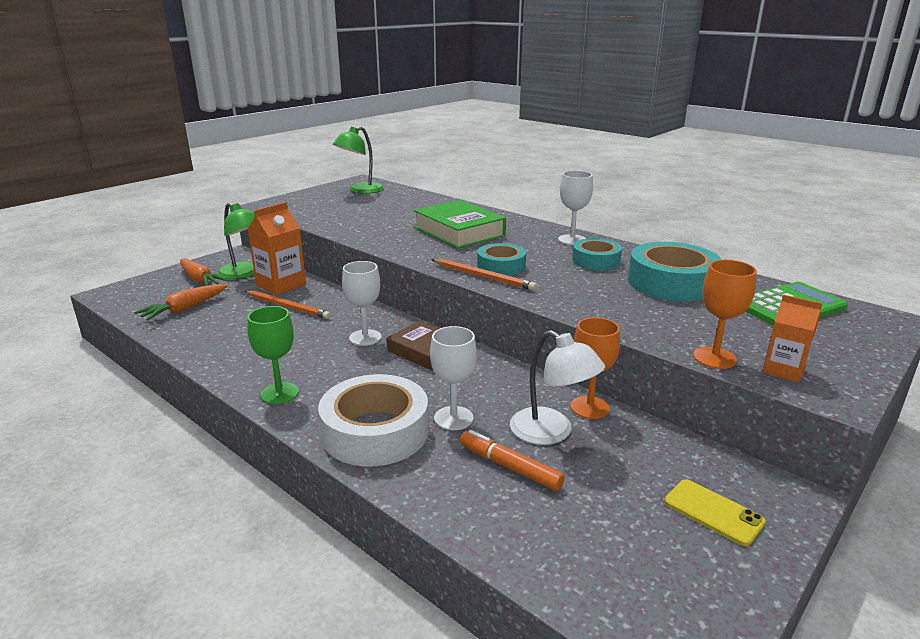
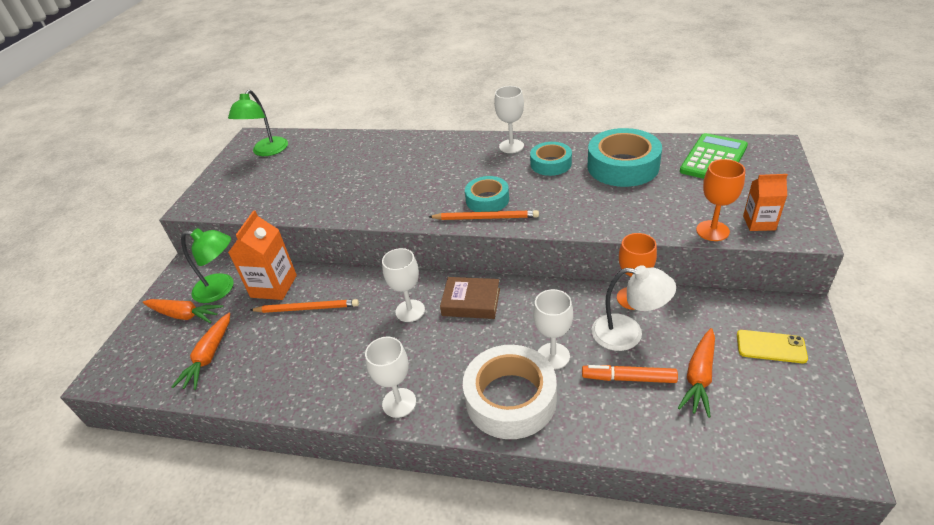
camera: 25 degrees left, 15 degrees up
(279, 393) = (399, 403): green goblet -> white goblet
(459, 232) = (413, 172): green book -> none
(590, 500) = (699, 377): none -> orange carrot

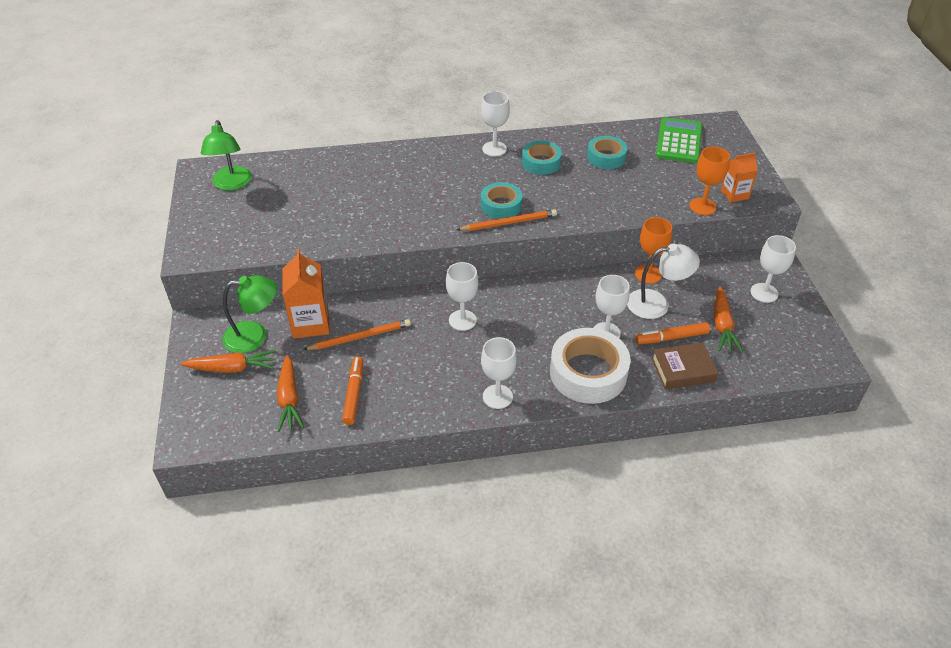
camera: 25 degrees left, 5 degrees up
(266, 365) = (354, 394): none -> orange marker
(471, 302) = (514, 302): brown book -> brown book (683, 370)
(622, 166) = (606, 157): turquoise tape -> turquoise tape, size x0.60
(771, 347) = (764, 293): yellow phone -> white goblet

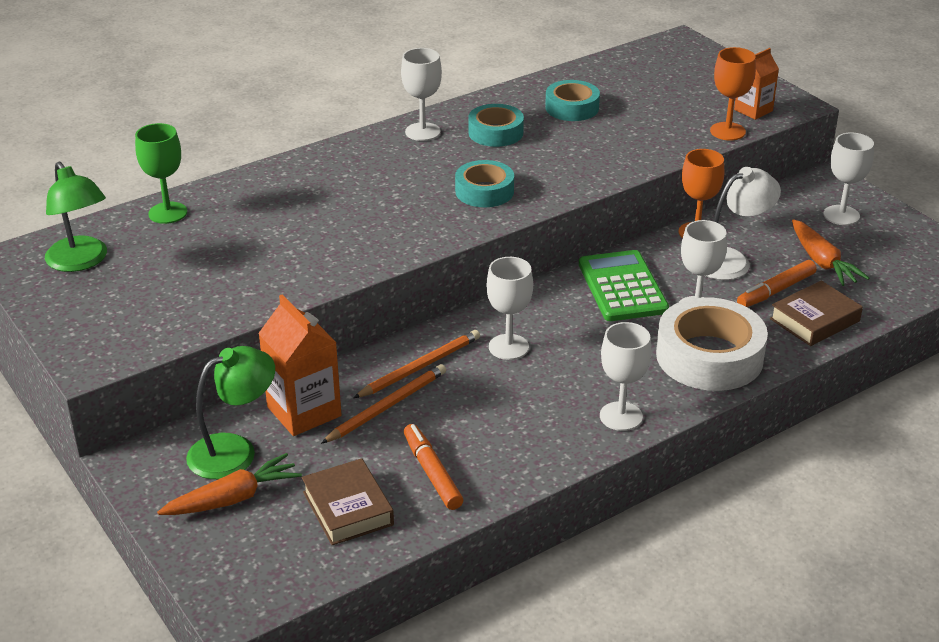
camera: 25 degrees left, 10 degrees down
(289, 399) = (347, 508): orange carrot -> brown book
(302, 164) = (168, 213): none -> green goblet
(508, 223) = (510, 207): orange pencil -> orange pencil (419, 367)
(678, 141) = (644, 71): green calculator -> green calculator (622, 287)

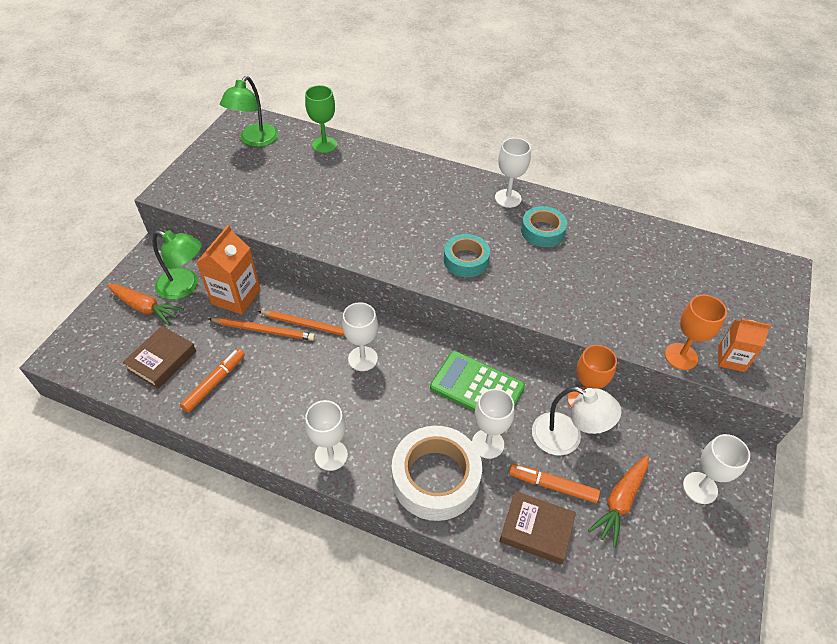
camera: 55 degrees right, 15 degrees up
(572, 108) = (615, 253): turquoise tape -> none
(622, 287) = (477, 387): green calculator -> green calculator turned 105 degrees counterclockwise

